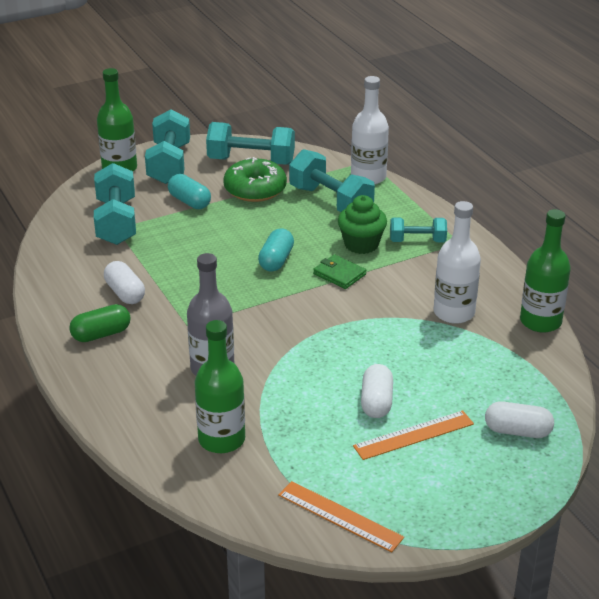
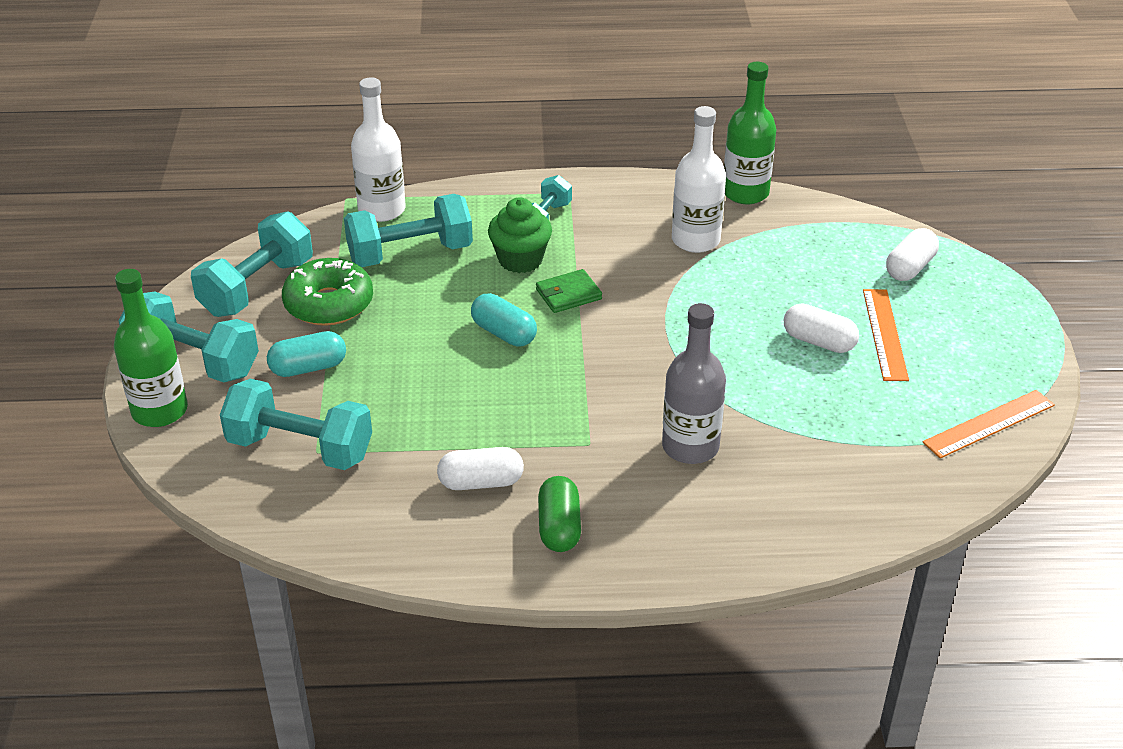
camera: 65 degrees left, 5 degrees up
(221, 439) = (826, 475): green bottle -> none

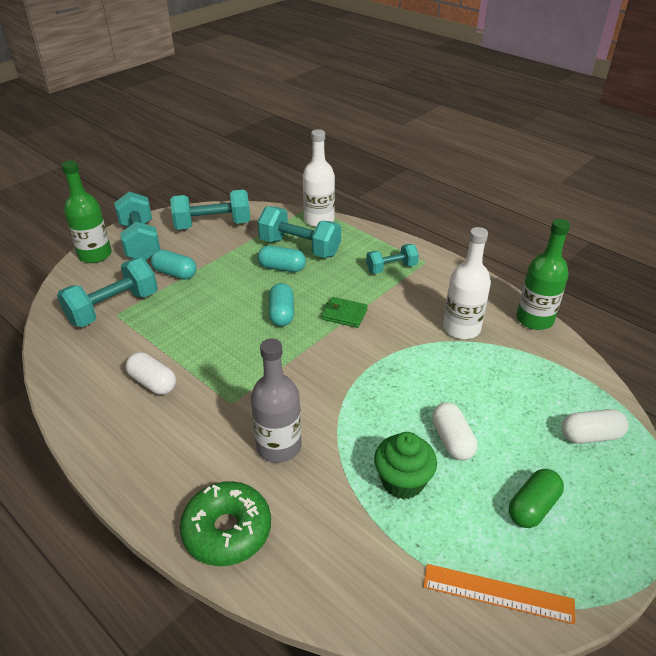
camera: 45 degrees right, 0 degrees up
(300, 448) = (113, 308): turquoise dumbbell -> turquoise dumbbell turned 75 degrees clockwise
(329, 304) = (229, 250): green donut -> green donut (227, 530)
(426, 287) = (282, 268): none -> turquoise capsule
(520, 260) = (347, 281): green cupcake -> green cupcake (402, 481)
(559, 527) = (147, 437): green capsule -> green capsule (532, 507)
(884, 334) = (506, 468): orange ruler -> none

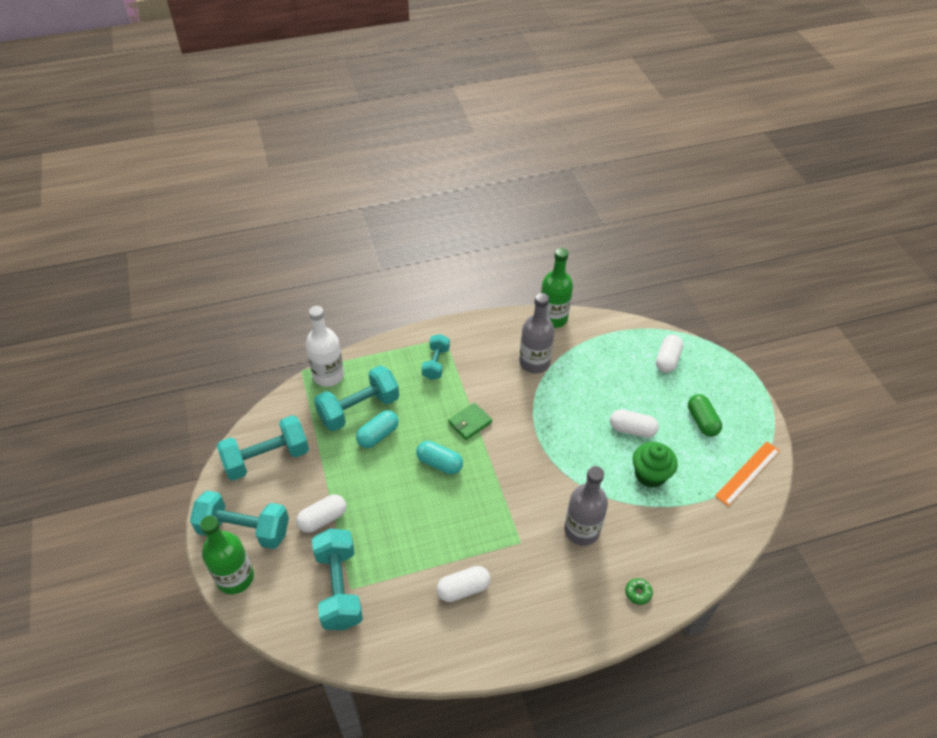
camera: 60 degrees left, 10 degrees up
(175, 273) = (323, 519): turquoise capsule -> white capsule
(213, 225) = (267, 458): turquoise dumbbell -> turquoise dumbbell turned 45 degrees clockwise
(227, 530) = (638, 593): green donut -> green donut, size x0.41
(461, 328) = (534, 362): white bottle -> grey bottle

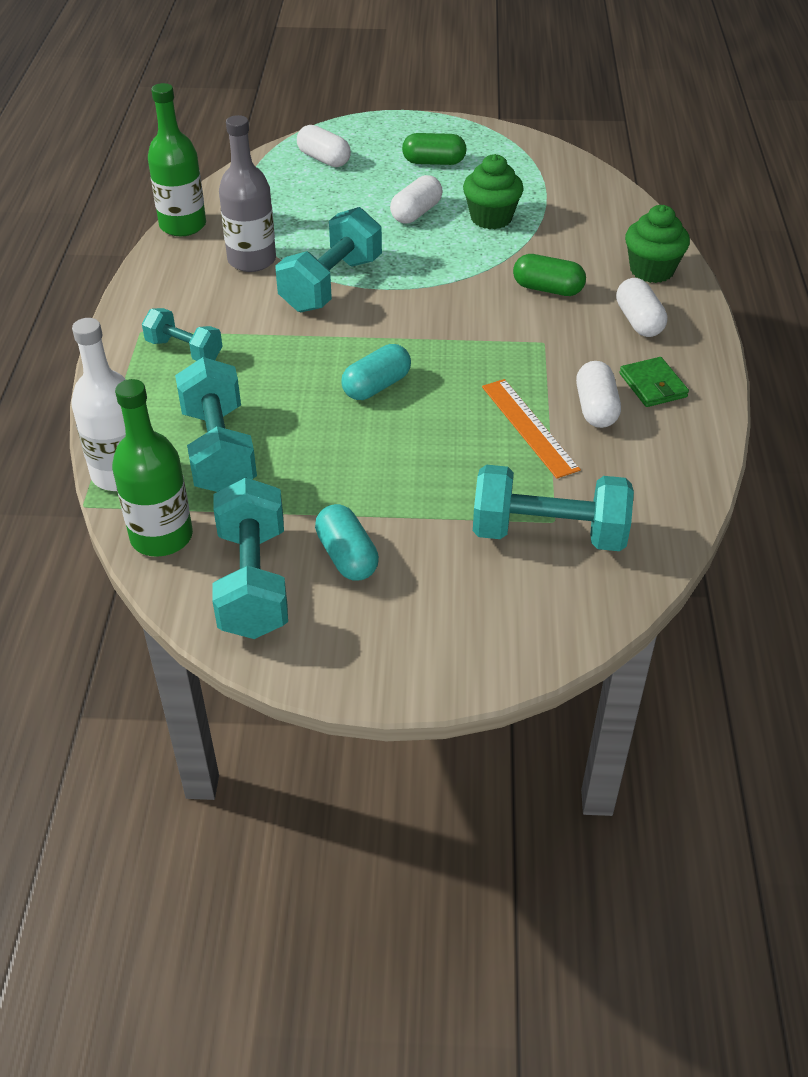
camera: 70 degrees left, 5 degrees down
(235, 577) = (481, 660): green bottle -> green bottle (161, 537)
(244, 529) = (389, 634): turquoise dumbbell -> turquoise dumbbell (331, 284)
(323, 519) = (415, 531): white capsule -> white capsule (638, 321)
(378, 435) = (286, 439): turquoise capsule -> turquoise capsule (347, 556)
(470, 423) = (320, 342): green wallet -> green wallet (652, 385)
(581, 530) = (547, 289): grey bottle -> green capsule
(638, 593) = (651, 270): green donut -> green cupcake
(747, 473) = (523, 154): orange ruler -> orange ruler (529, 427)

